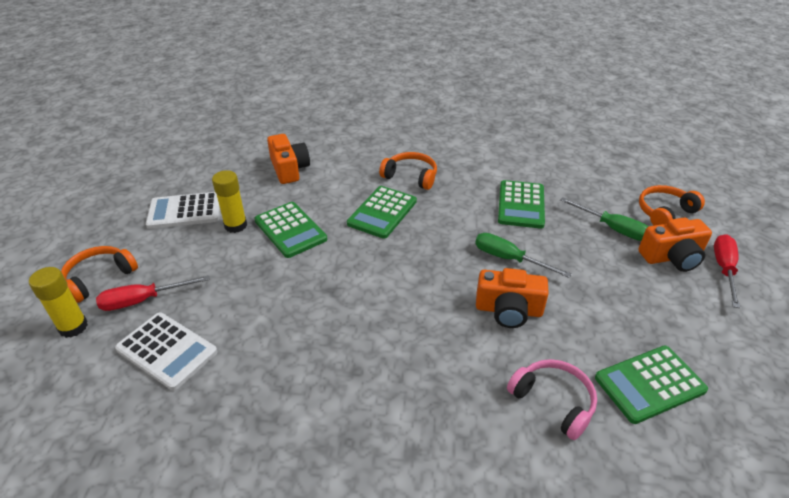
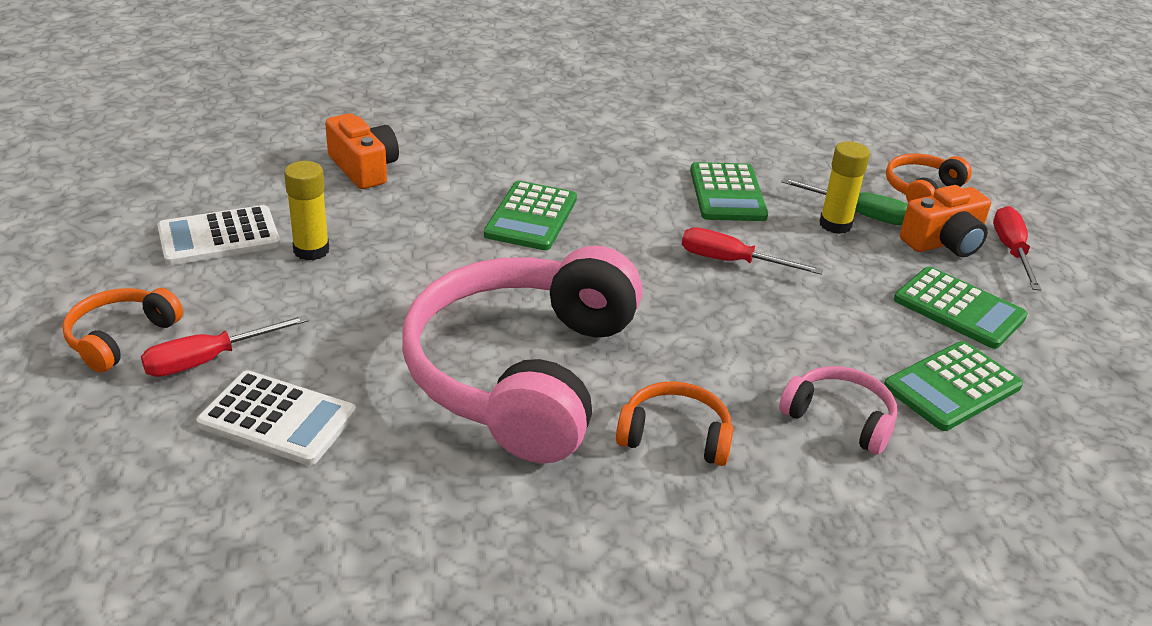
camera: 15 degrees left, 5 degrees down
(73, 327) = (111, 405): yellow glue stick -> yellow glue stick (835, 224)
(290, 230) = (400, 250): green calculator -> green calculator (959, 309)
(336, 334) = (522, 373): none -> pink headphones
(411, 176) = (556, 167): orange headphones -> orange headphones (675, 436)
(508, 310) = (750, 322): orange camera -> none
(509, 259) = (731, 261): green screwdriver -> red screwdriver

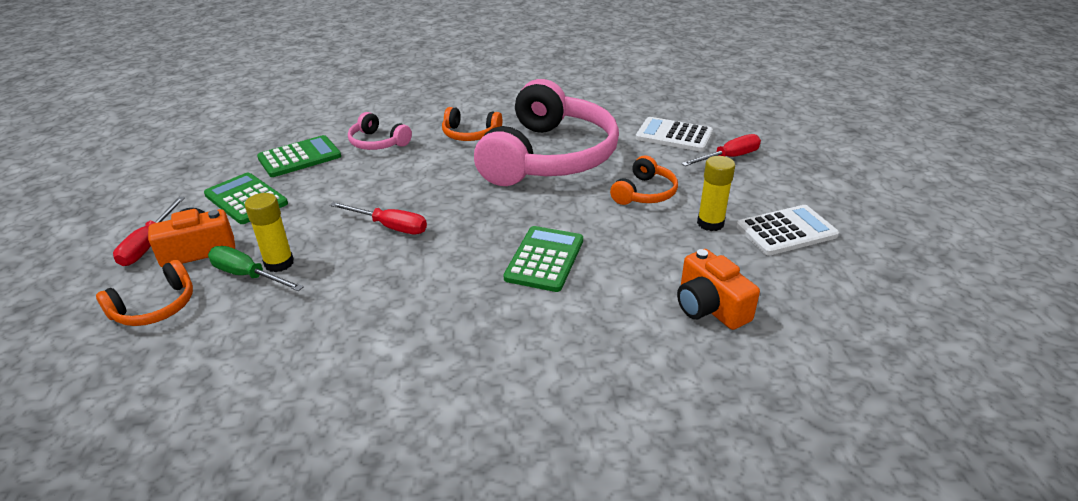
camera: 175 degrees left, 0 degrees up
(120, 338) = (789, 166): orange headphones -> orange headphones (644, 193)
(727, 193) = (357, 293): green calculator -> none

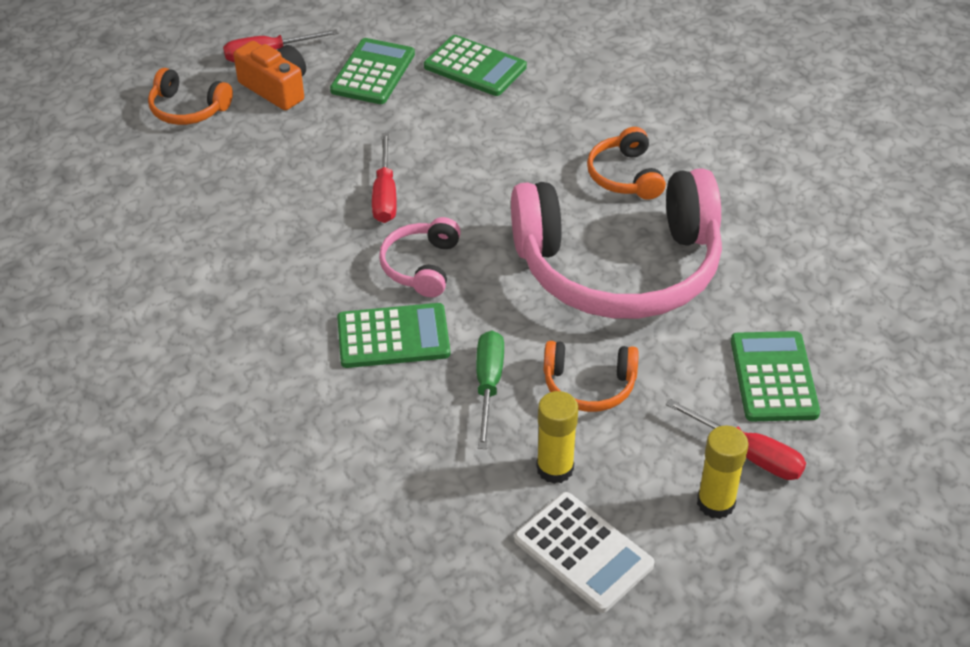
camera: 65 degrees right, 10 degrees up
(247, 275) = (256, 138): green screwdriver -> green screwdriver (488, 385)
(279, 263) = (284, 149): yellow glue stick -> yellow glue stick (715, 503)
(378, 143) = (548, 109): pink headphones -> pink headphones (421, 266)
(674, 135) = (773, 377): white calculator -> green calculator
(710, 307) = (378, 503): orange camera -> none

